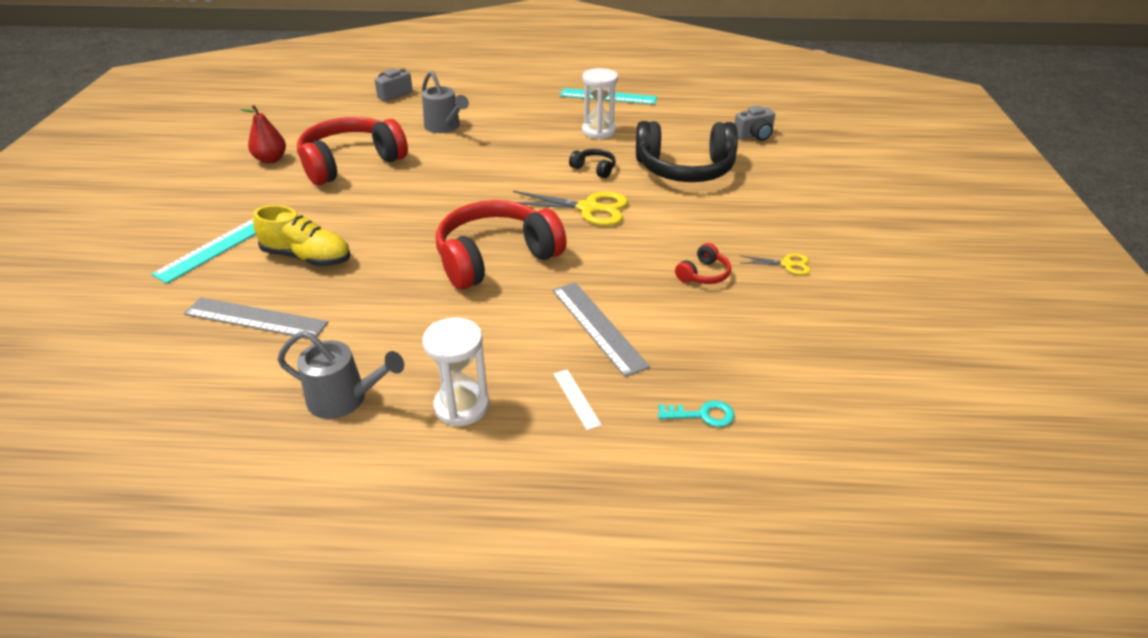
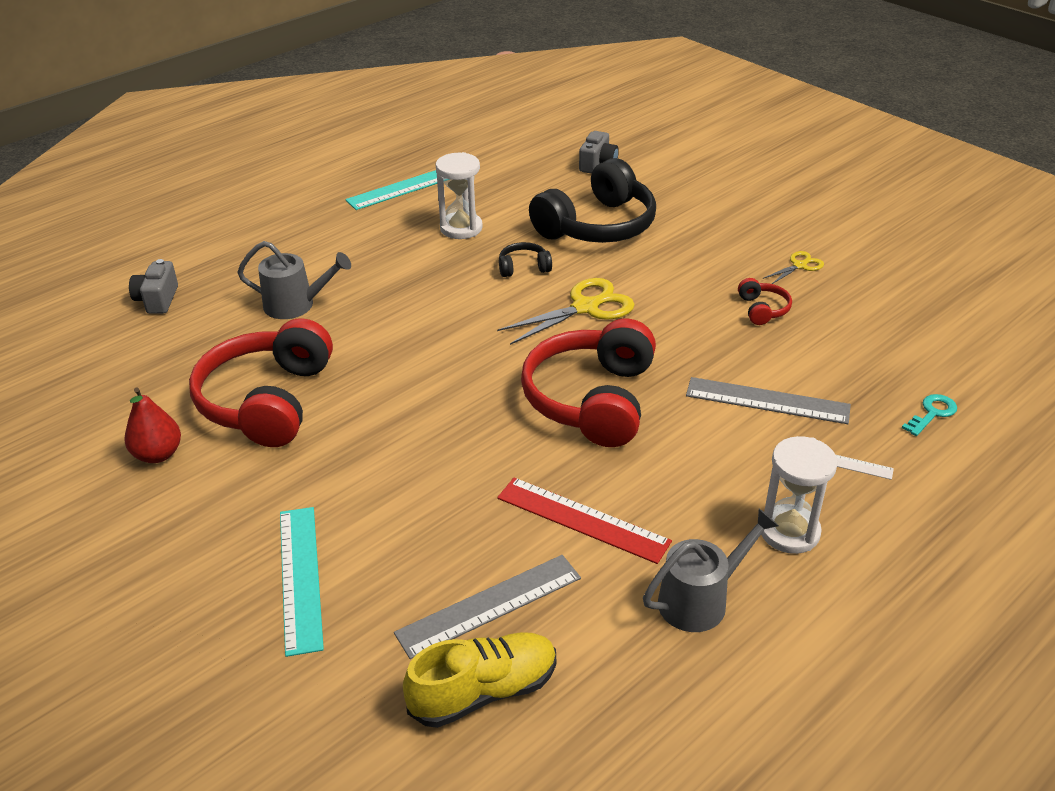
camera: 45 degrees left, 0 degrees up
(307, 257) = (421, 518): yellow shoe -> yellow shoe (484, 692)
(372, 313) = (582, 519): none -> red ruler

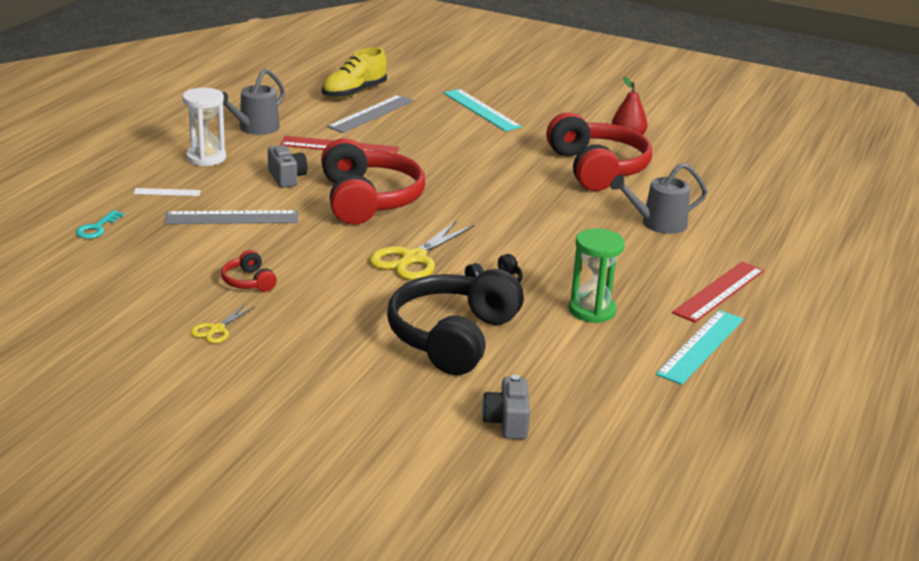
camera: 155 degrees right, 10 degrees down
(157, 300) = (769, 211): grey camera -> grey camera (287, 177)
(332, 226) = (719, 291): none -> red ruler
(461, 228) = (592, 310): white hourglass -> green hourglass

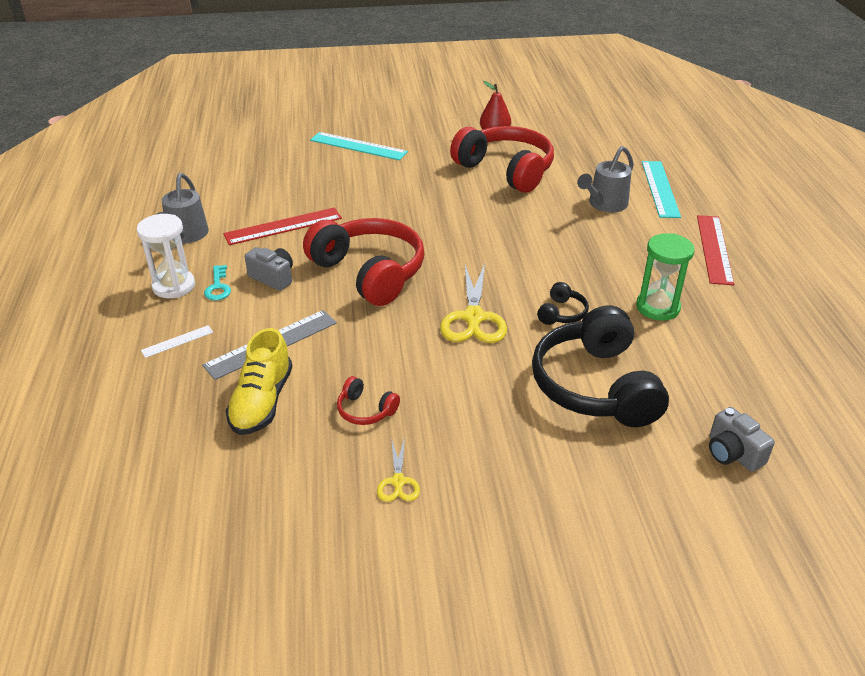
camera: 30 degrees left, 10 degrees up
(97, 228) = (150, 416): turquoise key -> turquoise key (218, 287)
(354, 92) = (234, 165): yellow shoe -> yellow shoe (262, 402)
(371, 114) = (273, 182): grey ruler -> none
(700, 346) = (763, 305): turquoise ruler -> turquoise ruler (660, 188)

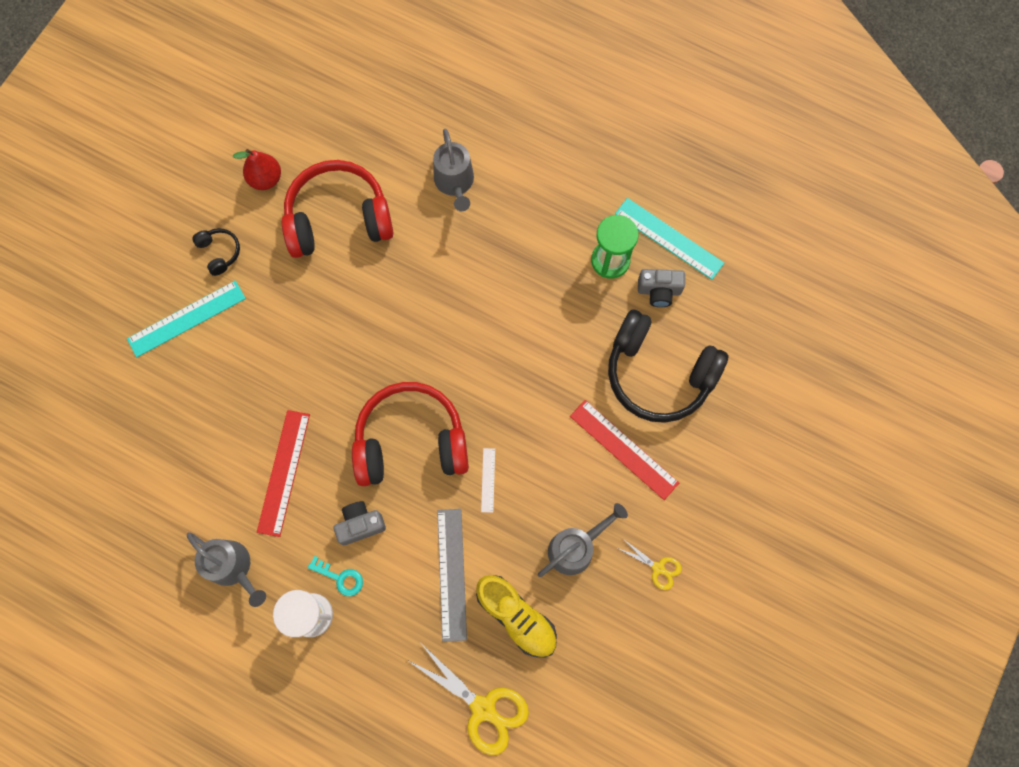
camera: 55 degrees left, 35 degrees up
(177, 341) = (396, 647): white ruler -> white ruler (488, 480)
(366, 410) = (576, 547): red headphones -> grey watering can
(473, 318) = (528, 401): yellow scissors -> yellow scissors (483, 708)
(562, 313) = (568, 333): black headphones -> black headphones (219, 252)
(660, 188) = (466, 120): turquoise ruler -> turquoise ruler (669, 238)
(714, 249) = (574, 157): red ruler -> red ruler (624, 449)
(732, 453) = (771, 341): grey camera -> grey camera (659, 291)

